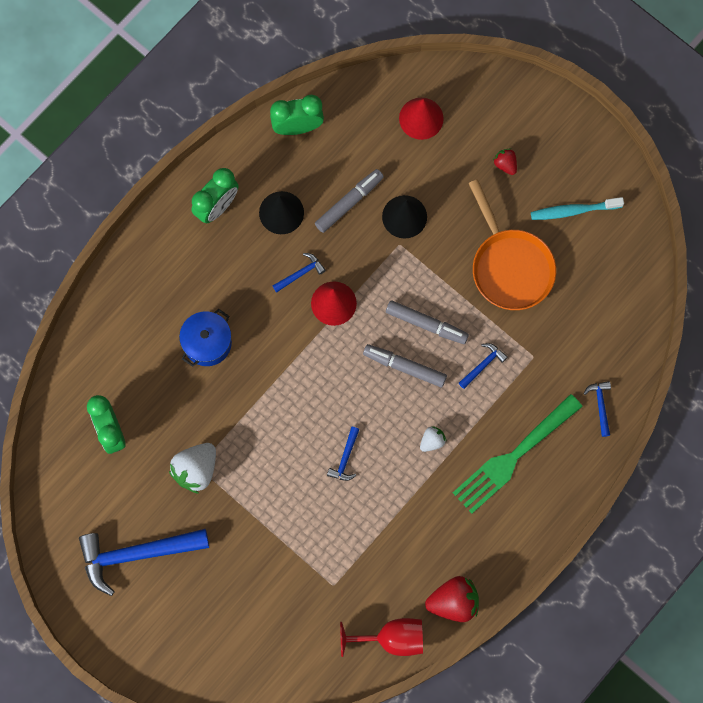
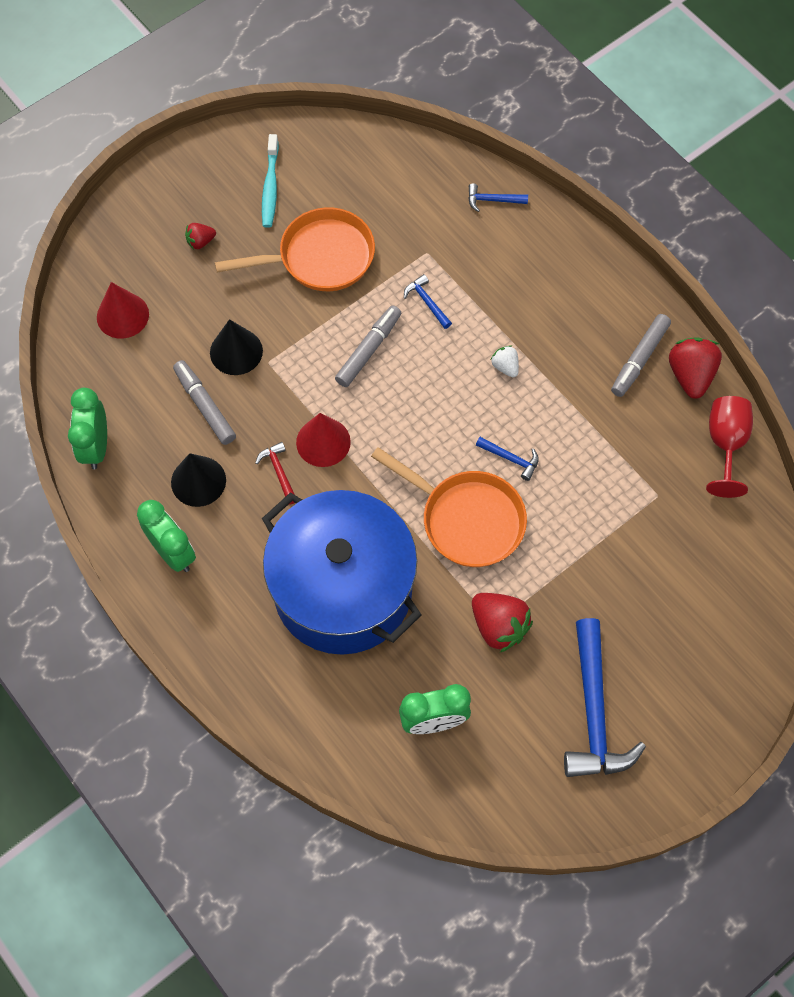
camera: 80 degrees left, 10 degrees down
(196, 470) = (499, 626): white strawberry -> red strawberry
(207, 343) = (342, 589): blue pot -> blue pot, size x2.30
(284, 430) = (466, 519): none -> orange pan
(300, 273) = (279, 472): blue hammer -> red hammer
(405, 367) = (414, 380): grey marker -> grey marker (640, 359)
(514, 455) = (534, 289): green fork -> none

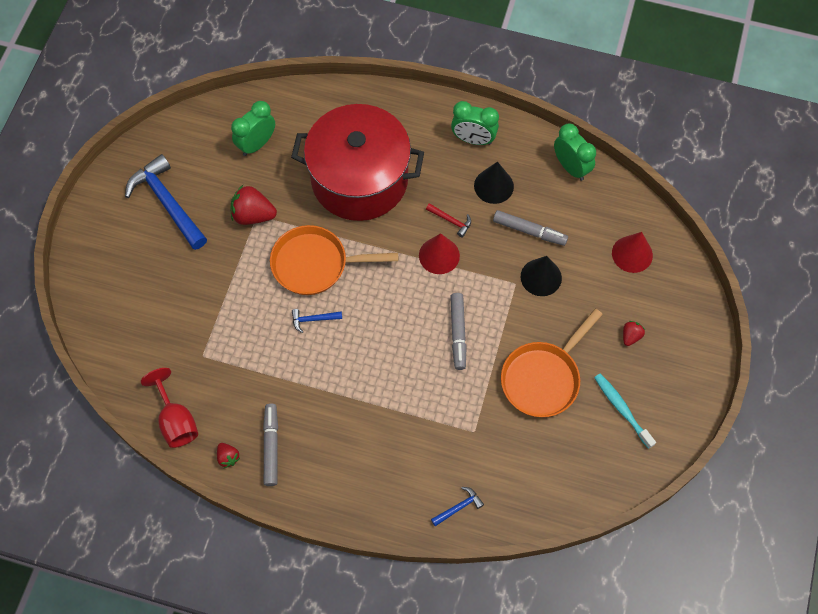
camera: 145 degrees right, 0 degrees up
(342, 589) = (359, 179): blue pot -> red pot
(427, 302) = (445, 393): blue hammer -> none
(505, 366) = (359, 380): white strawberry -> none
(690, 375) = (228, 457): red strawberry -> red strawberry, size x0.53

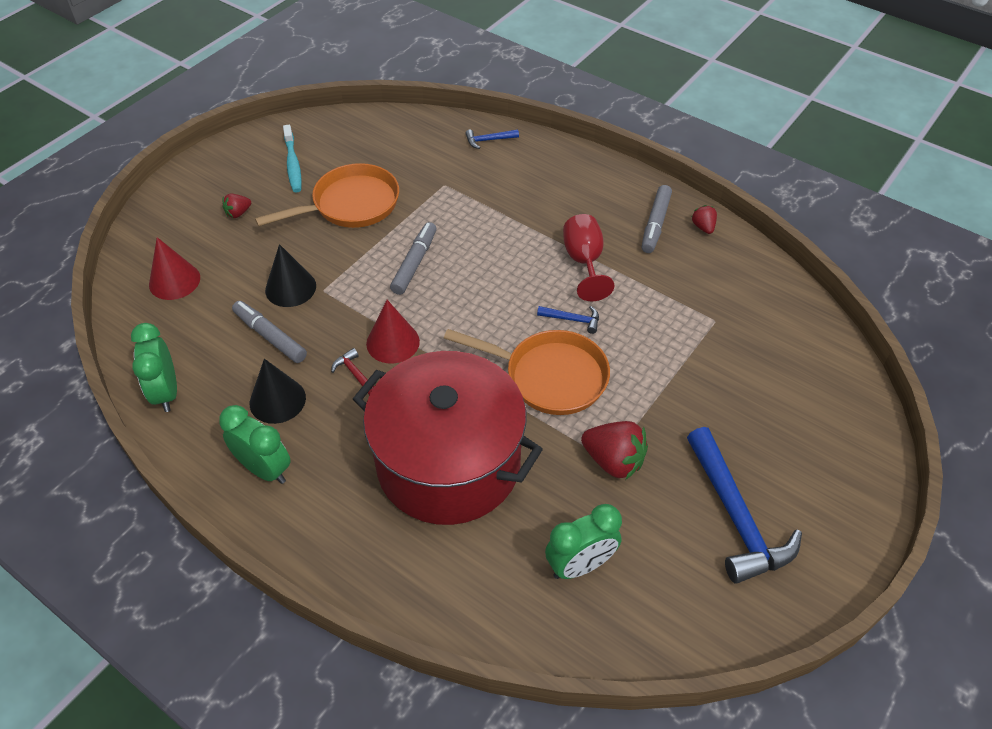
camera: 160 degrees left, 15 degrees down
(176, 421) = (755, 270): red goblet -> red goblet (584, 262)

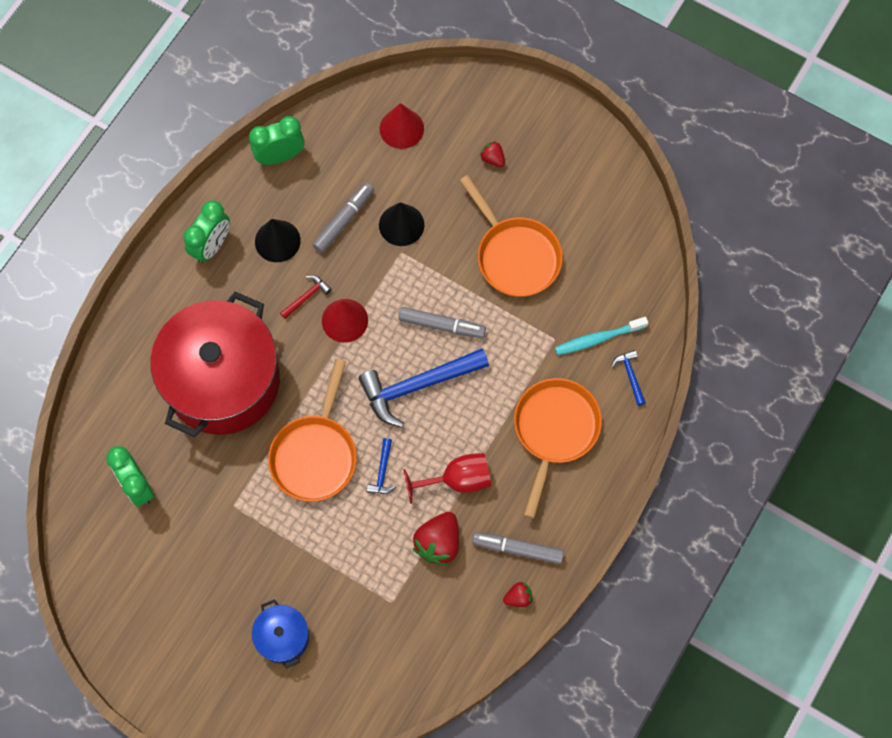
camera: 85 degrees right, 20 degrees up
(293, 164) = (568, 192): turquoise toothbrush -> turquoise toothbrush (598, 339)
(537, 191) = (555, 431): none -> orange pan
(613, 461) = (231, 509): red strawberry -> red strawberry (438, 543)
(735, 516) = (183, 606): blue hammer -> blue hammer (418, 386)
(763, 416) = (283, 637): none -> blue pot

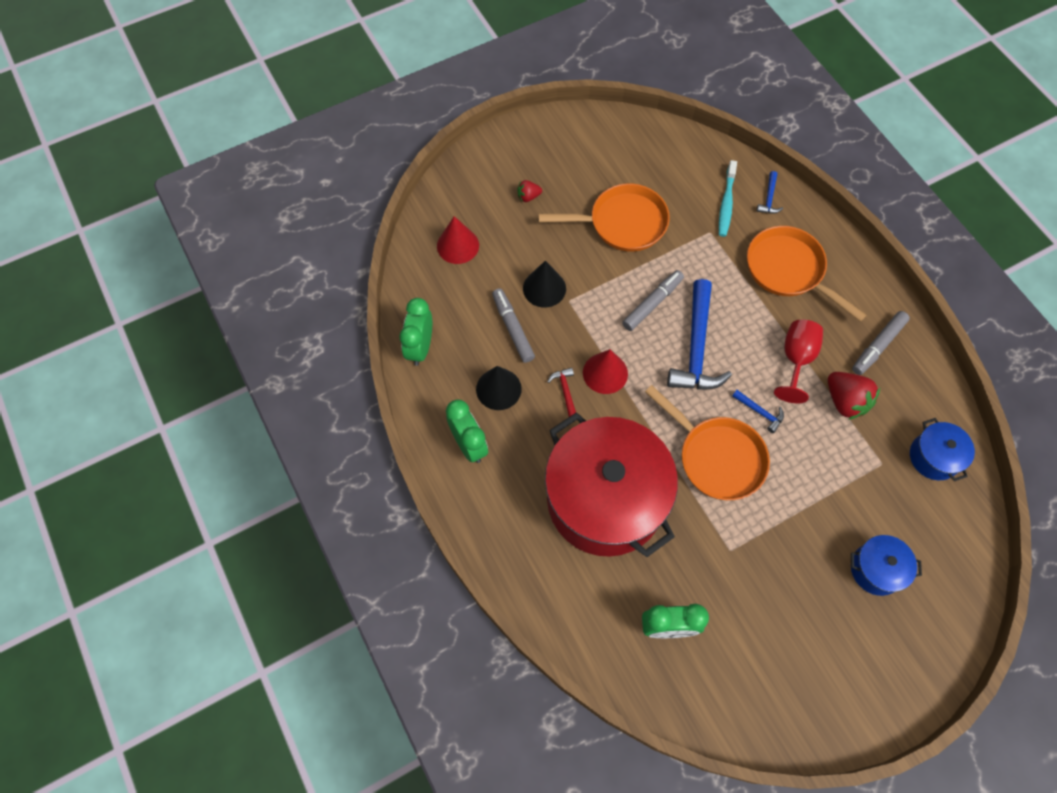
camera: 60 degrees left, 5 degrees down
(425, 646) = (933, 457): none -> blue pot
(518, 597) = (920, 366): red strawberry -> none
(630, 376) = (769, 198): blue hammer -> blue hammer turned 90 degrees counterclockwise

